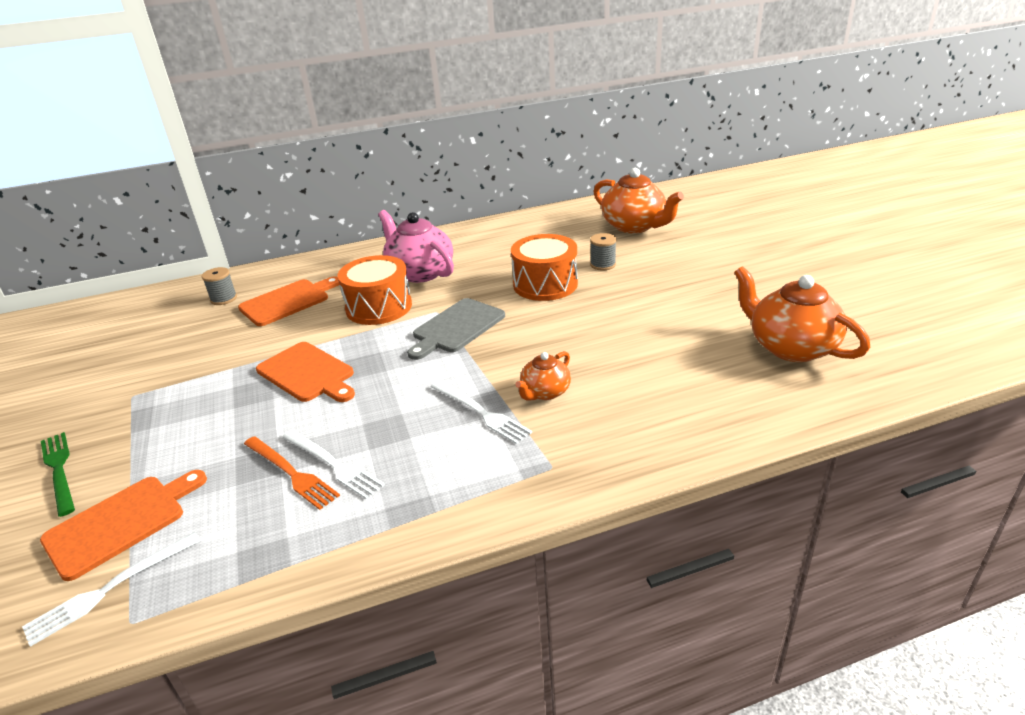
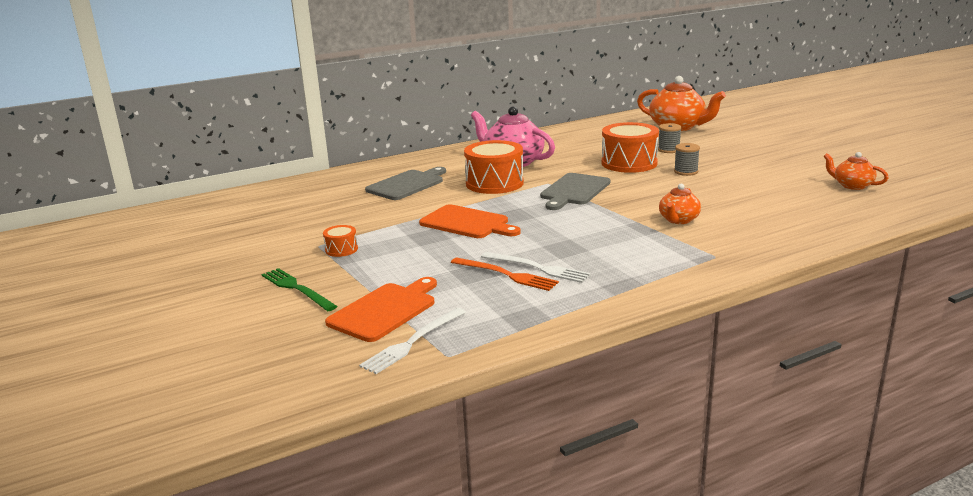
camera: 10 degrees left, 10 degrees down
(150, 406) = (341, 249): none -> orange drum
(224, 299) = (344, 186): grey spool -> grey spool (686, 172)
(288, 301) = (407, 184): orange cutting board -> grey cutting board
(481, 413) = (636, 234): white fork -> none
(791, 347) = (852, 185): orange teapot -> orange teapot, size x0.55

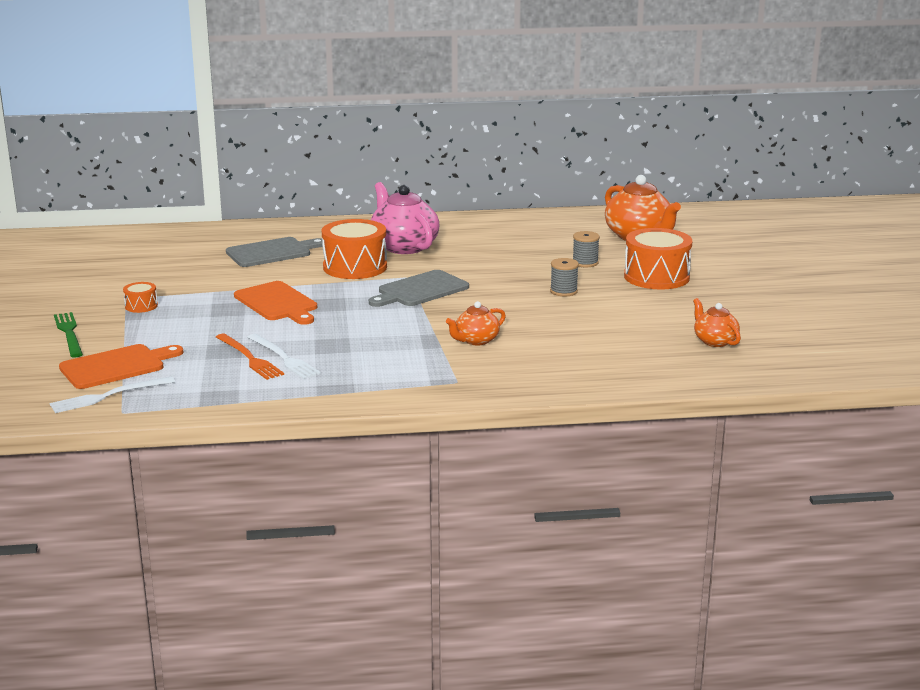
camera: 20 degrees right, 0 degrees up
(629, 163) = (519, 270): orange drum -> orange drum (656, 277)

